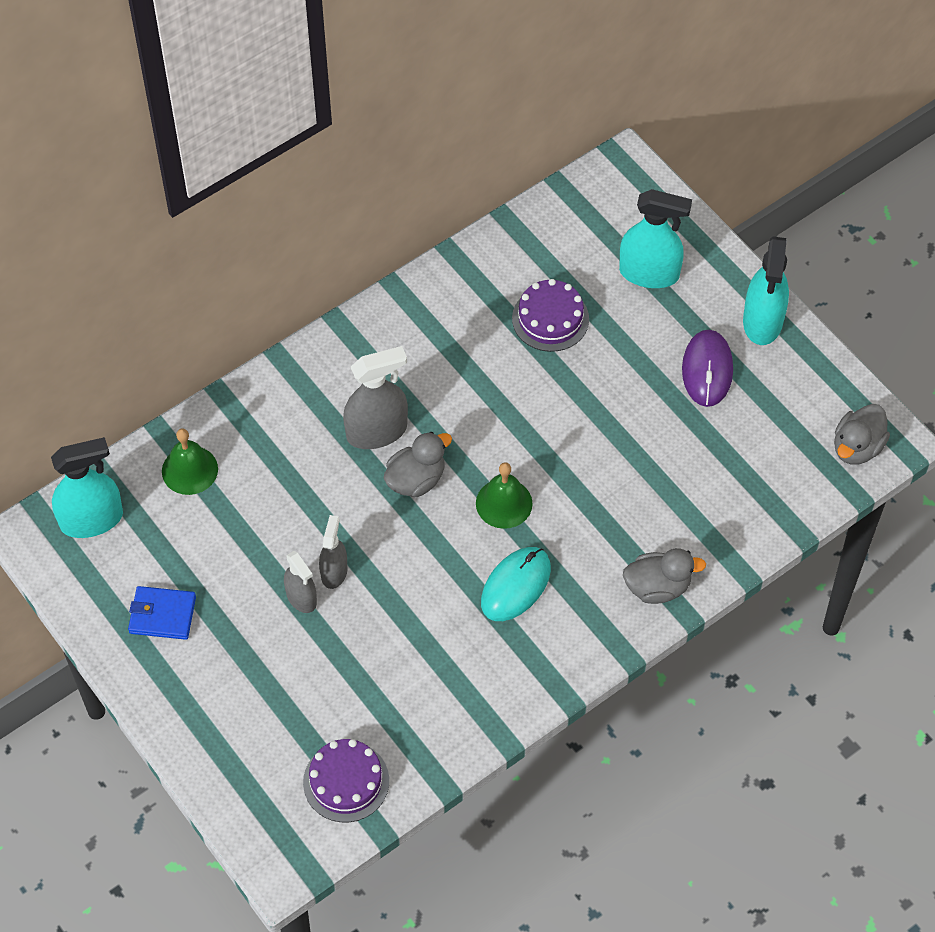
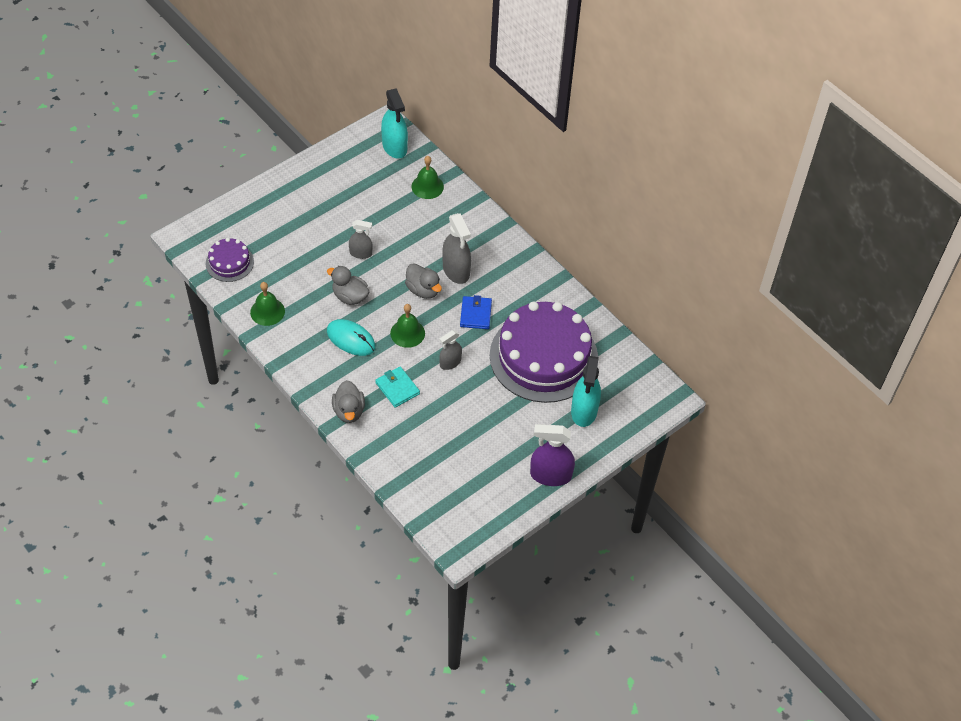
camera: 85 degrees right, 5 degrees down
(162, 615) = (335, 180): blue wallet -> blue wallet (475, 314)
(301, 598) = (344, 239): grey spray bottle -> grey spray bottle (450, 362)
(456, 715) = (267, 311): none -> green bell
(550, 319) = (543, 357): purple cake -> purple cake, size x2.19
(612, 518) = (397, 388): none -> turquoise wallet
(707, 370) = (509, 442): purple mouse -> none
(762, 321) = (550, 475): turquoise spray bottle -> purple spray bottle
(857, 447) = (453, 526): grey duck -> grey duck (350, 296)

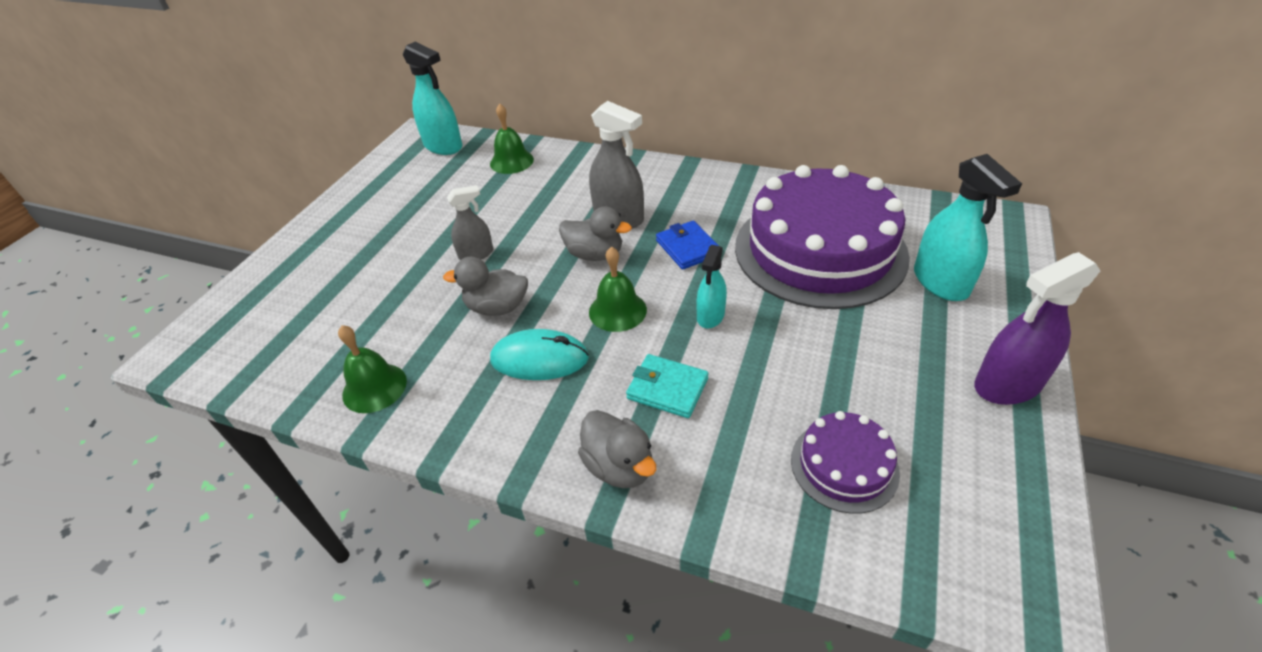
camera: 25 degrees left, 10 degrees down
(229, 262) = (272, 352): purple cake -> purple cake (844, 465)
(450, 362) = (710, 316): grey spray bottle -> turquoise spray bottle

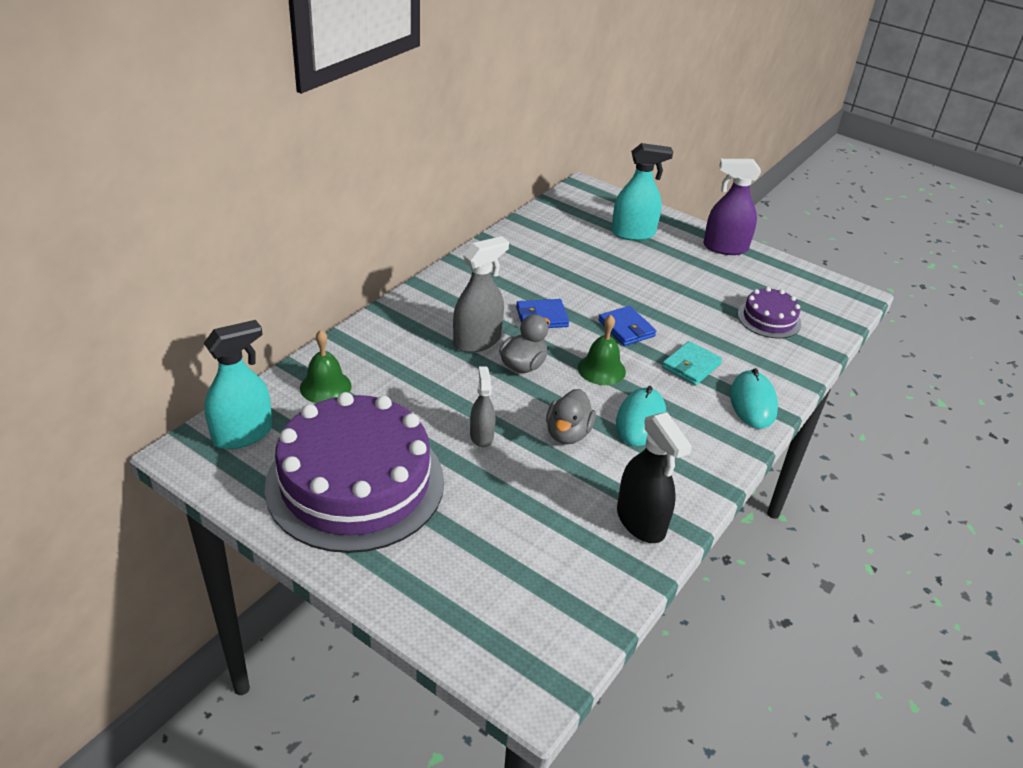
camera: 80 degrees left, 5 degrees down
(374, 387) = (641, 521): green bell -> black spray bottle
(619, 466) = (752, 402): grey duck -> turquoise mouse
(710, 316) = (626, 328): turquoise spray bottle -> blue wallet
(820, 250) = (578, 263): purple cake -> purple cake (355, 483)
(1007, 385) = (725, 247): purple spray bottle -> purple spray bottle turned 105 degrees clockwise

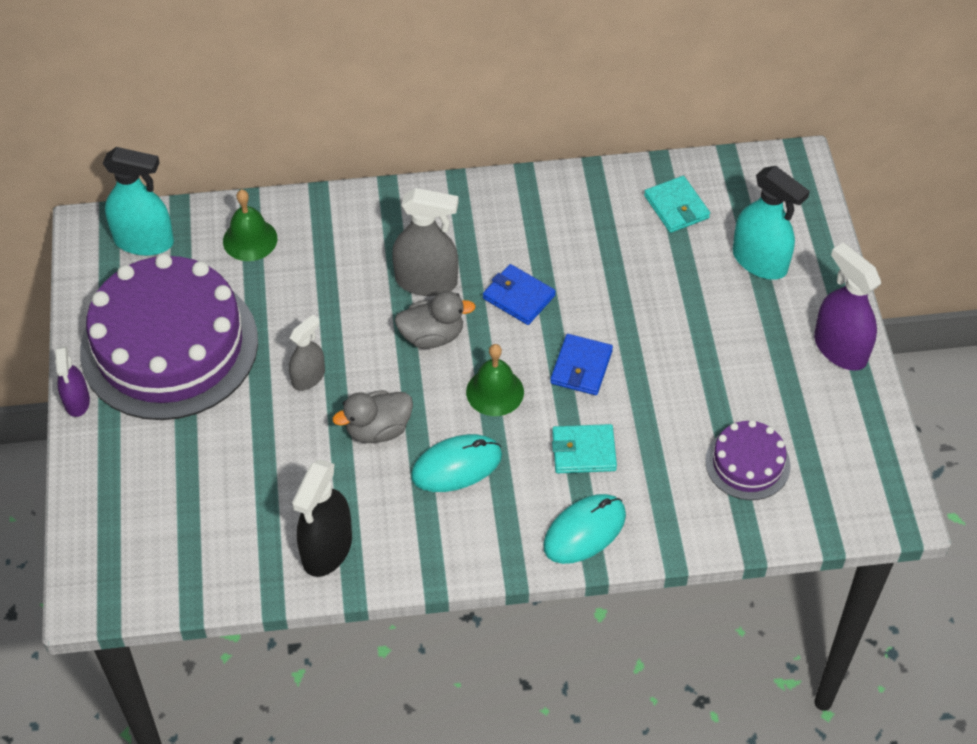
camera: 50 degrees right, 15 degrees up
(331, 568) = (77, 401): none -> purple spray bottle
(557, 233) = (676, 207): none -> turquoise wallet

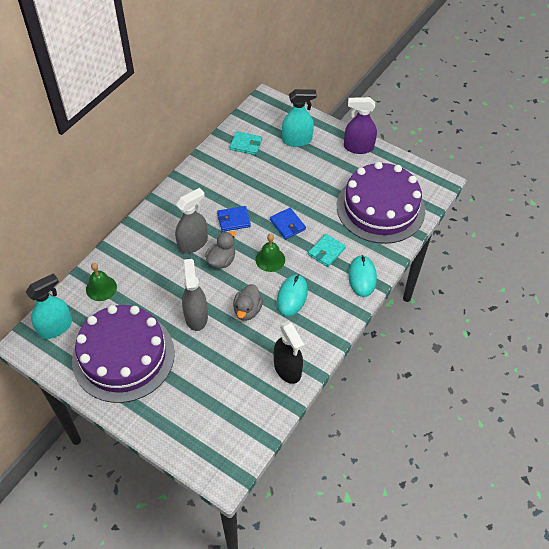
camera: 50 degrees left, 0 degrees up
(77, 401) = (114, 413): purple spray bottle -> none
(308, 377) = (196, 316): grey spray bottle -> grey spray bottle, size x1.65
(747, 463) = (380, 208): purple cake -> purple cake, size x2.19

